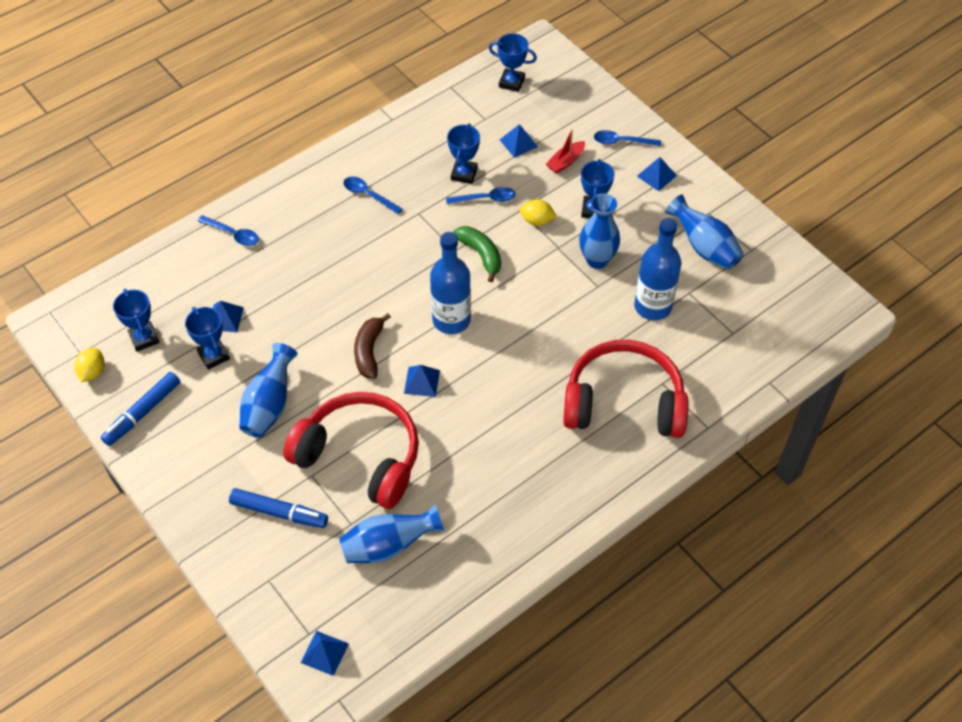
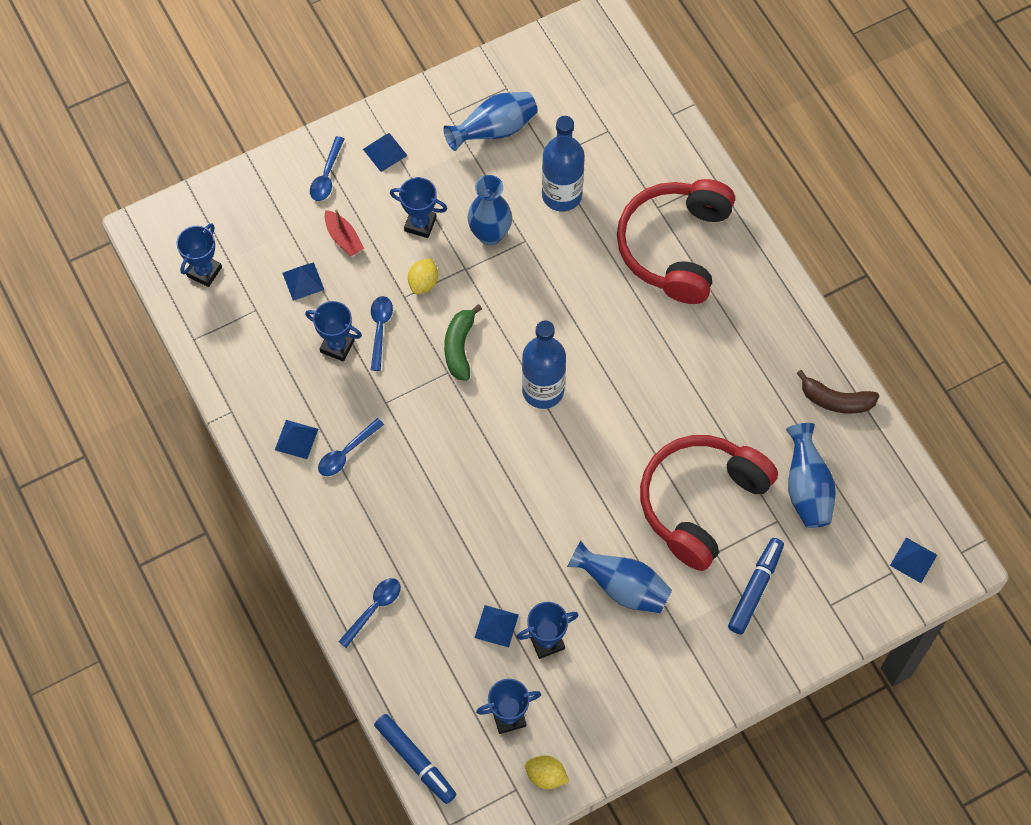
camera: 80 degrees left, 10 degrees up
(143, 412) = (610, 721): blue marker -> blue marker (415, 760)
(369, 351) = (569, 478): brown banana -> brown banana (836, 400)
(421, 381) = (618, 431): blue pyramid -> blue pyramid (296, 439)
(481, 254) = (459, 347): green banana -> green banana turned 60 degrees counterclockwise

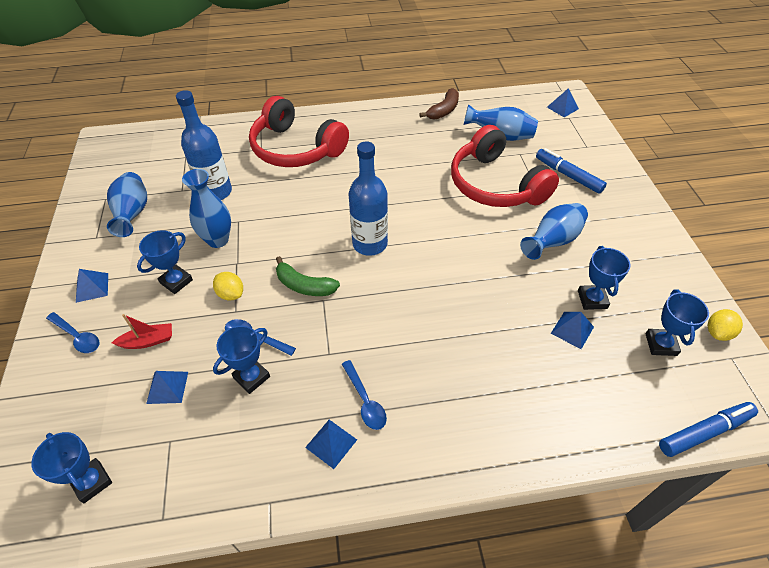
camera: 70 degrees left, 15 degrees down
(374, 609) = (537, 423): blue spoon -> none

